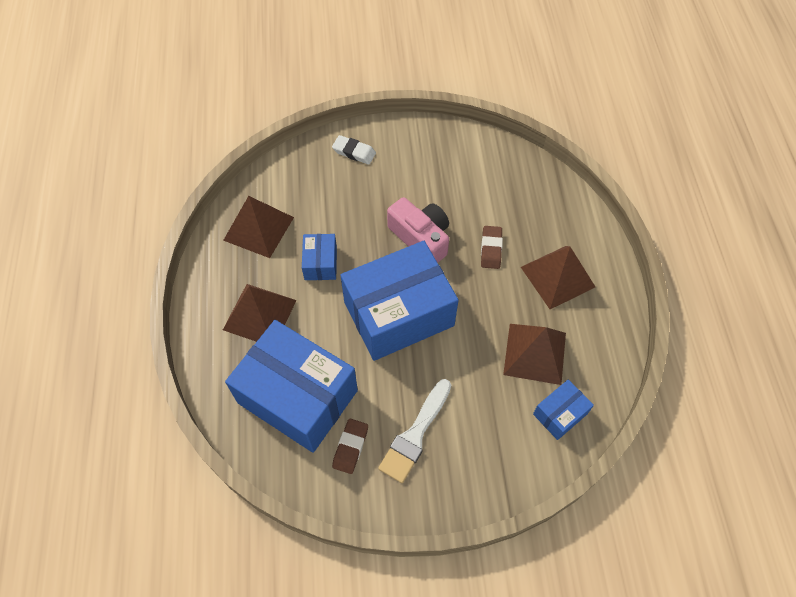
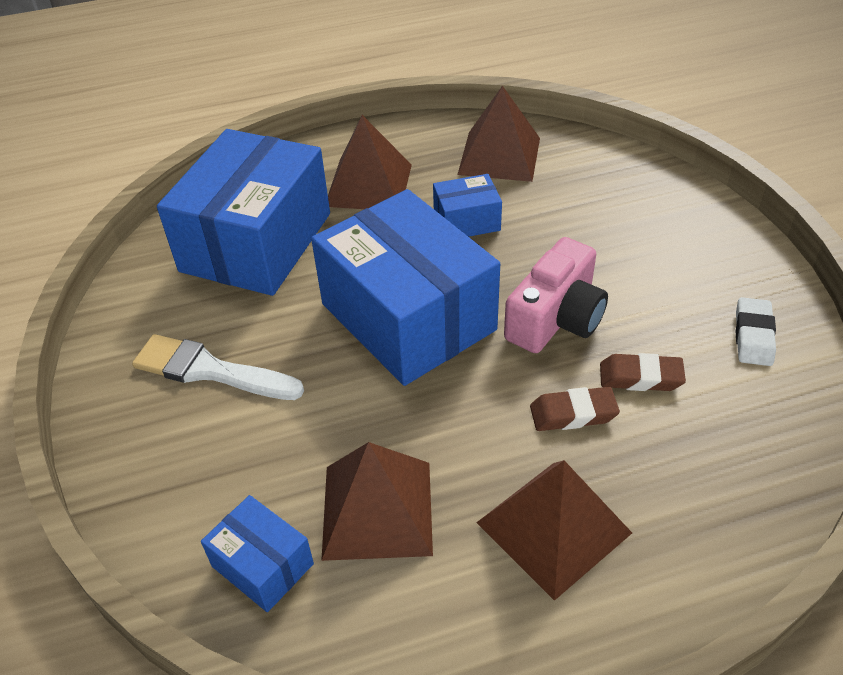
camera: 80 degrees right, 15 degrees down
(350, 447) = (187, 305): brown eraser -> brown eraser (640, 377)
(354, 152) = (680, 215): white eraser -> white eraser (753, 336)

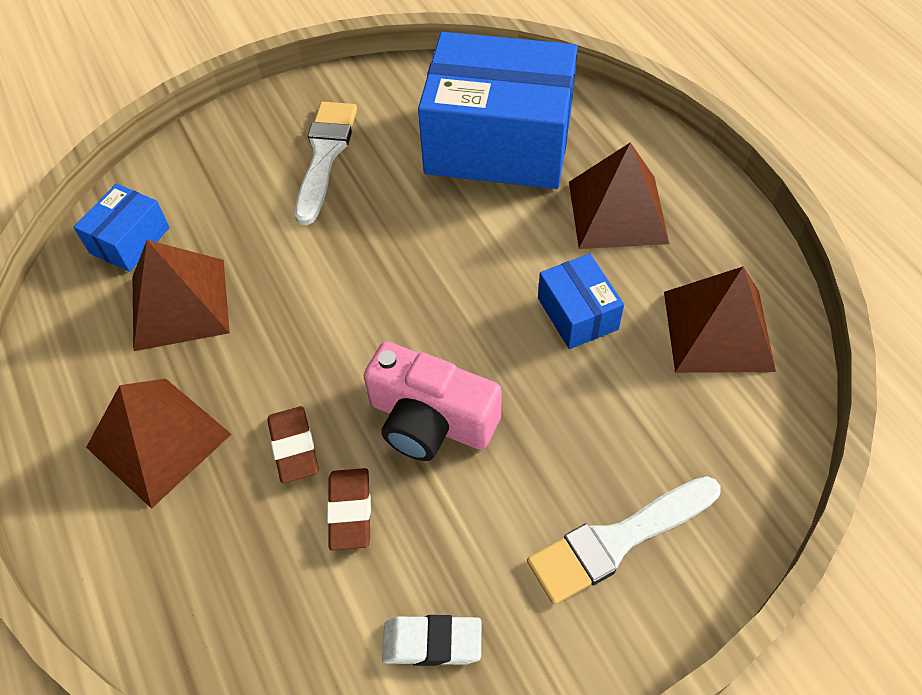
camera: 80 degrees right, 10 degrees up
(408, 317) = (412, 285): blue box -> none
(669, 230) = (616, 541): none -> white brush

